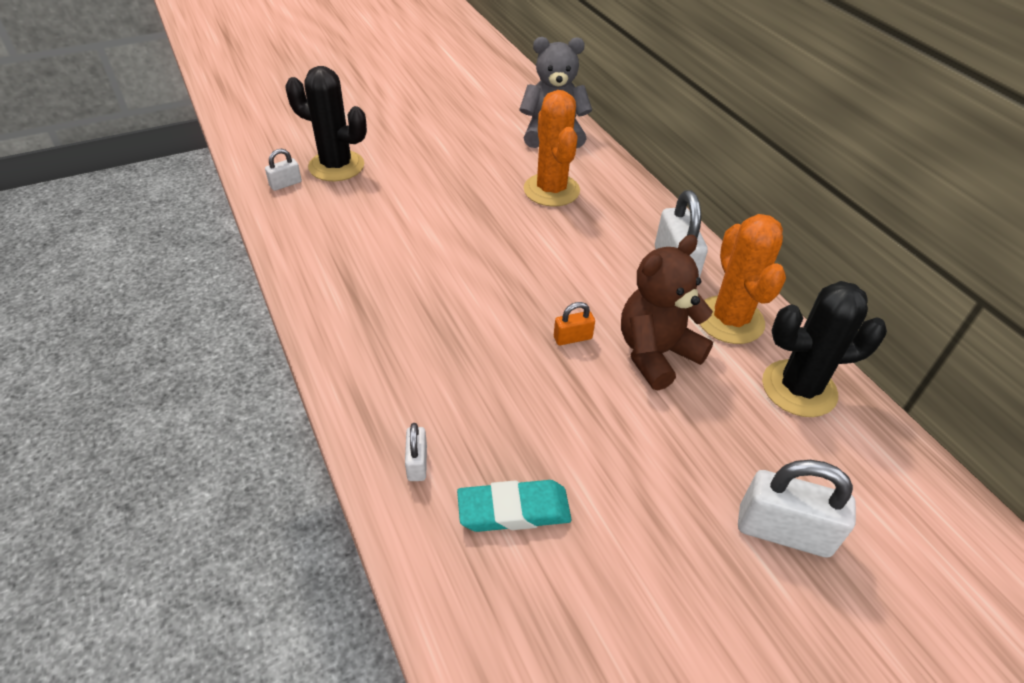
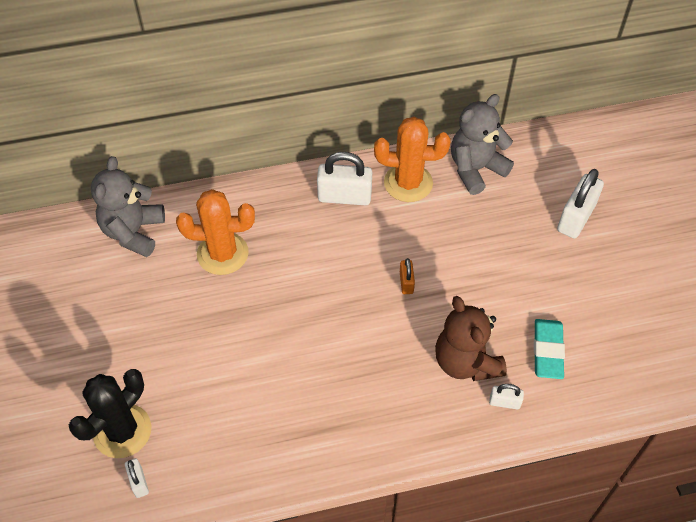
camera: 75 degrees left, 10 degrees up
(656, 354) = (431, 236): brown teddy bear -> brown teddy bear (466, 362)
(799, 388) = (475, 169): black cactus -> grey teddy bear

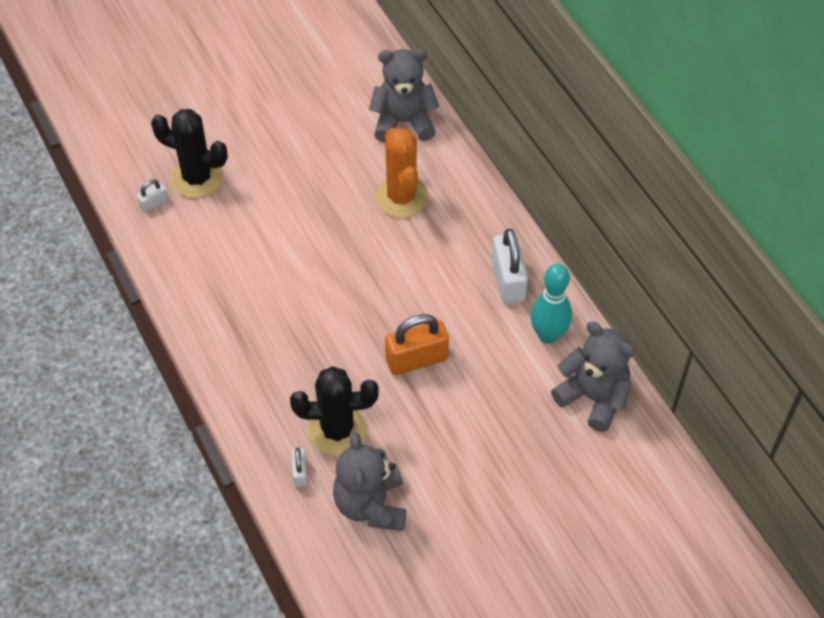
camera: 75 degrees right, 0 degrees up
(406, 282) = (416, 359): orange padlock -> orange padlock, size x1.96
(408, 183) = (548, 335): orange cactus -> turquoise bowling pin
(466, 362) = (337, 430): brown teddy bear -> black cactus
(547, 351) = (371, 505): turquoise eraser -> grey teddy bear
(576, 218) = (559, 511): white padlock -> none

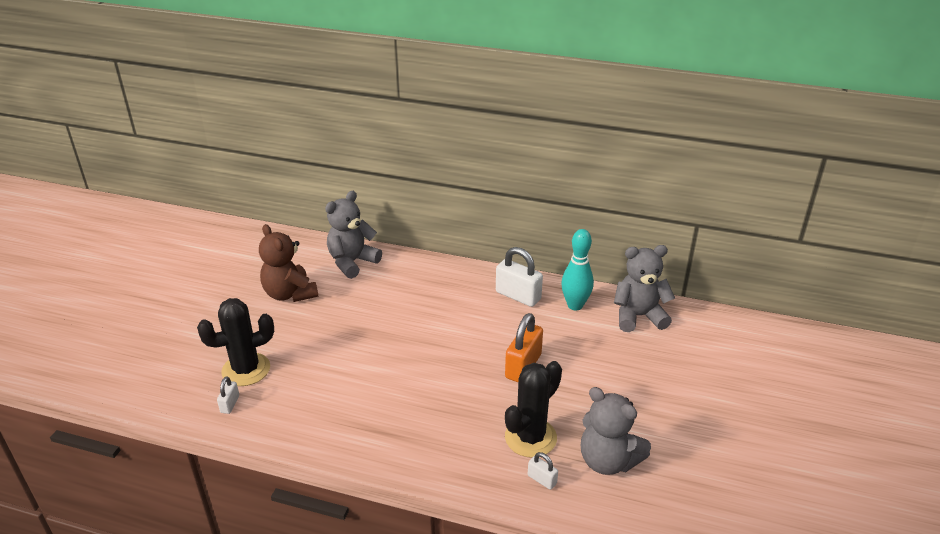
camera: 45 degrees left, 20 degrees down
(311, 120) = (290, 294): none -> brown teddy bear
(401, 197) = (401, 296): orange cactus -> none

